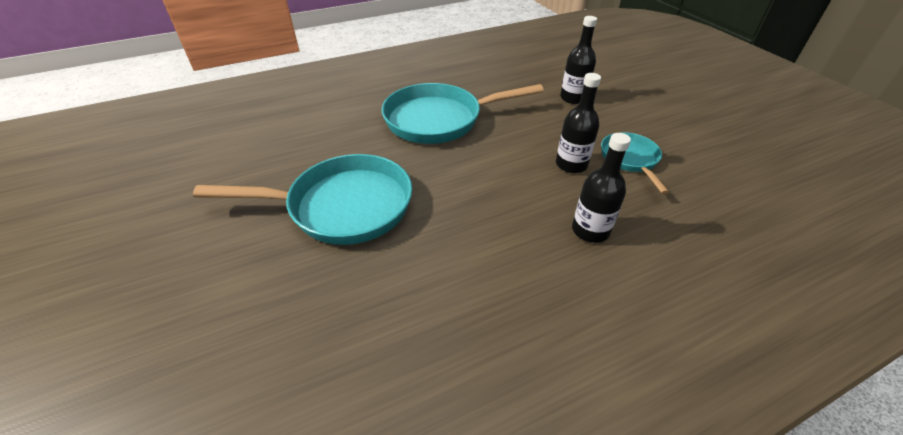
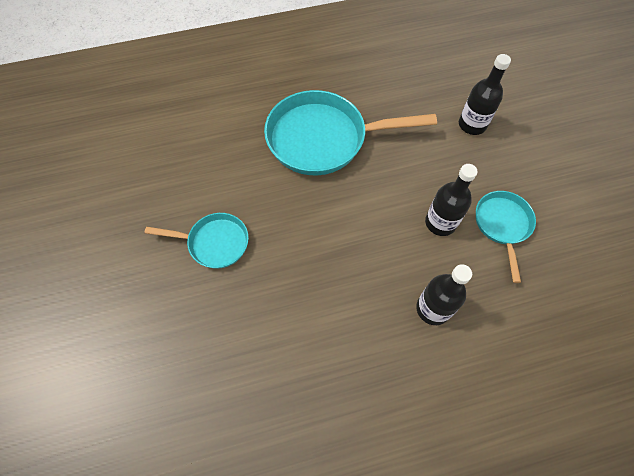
camera: 10 degrees right, 20 degrees up
(342, 206) = (214, 243): turquoise pan -> turquoise pan, size x0.55

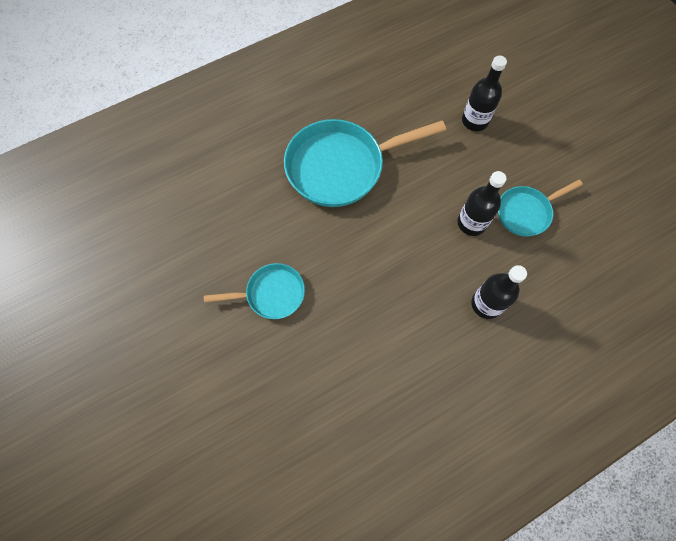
camera: 15 degrees left, 5 degrees up
(502, 225) = (526, 212): turquoise pan -> turquoise pan turned 105 degrees counterclockwise

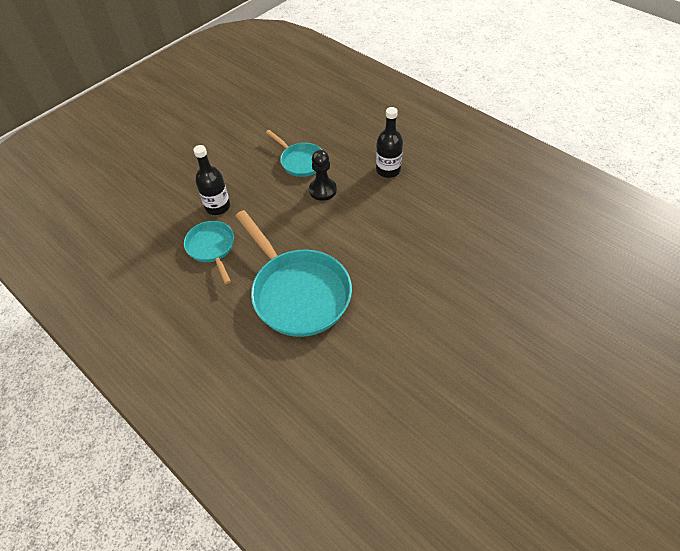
camera: 105 degrees left, 15 degrees down
(271, 294) = (450, 308): turquoise pan -> turquoise pan (212, 248)
(471, 223) = (323, 190): black bottle -> black pawn

